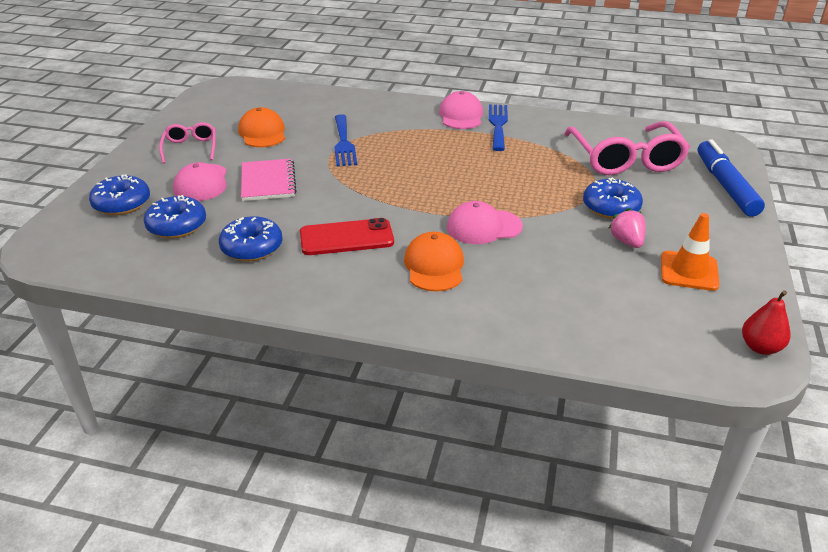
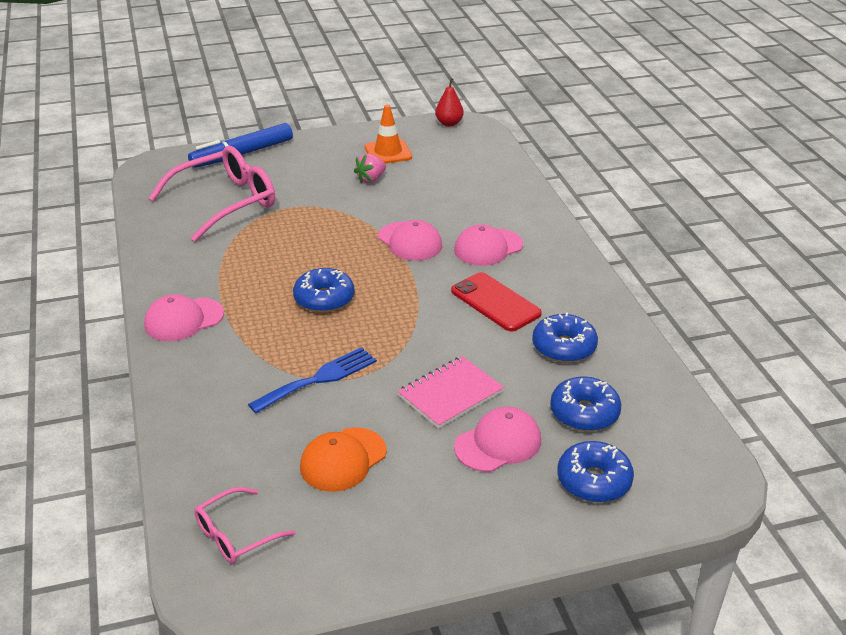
camera: 120 degrees left, 0 degrees up
(190, 148) = (433, 504): pink glasses -> pink glasses (236, 535)
(434, 266) = (488, 247): orange cap -> pink cap
(498, 125) = (193, 288): blue fork -> none
(611, 207) = (323, 194): blue donut -> blue donut (324, 299)

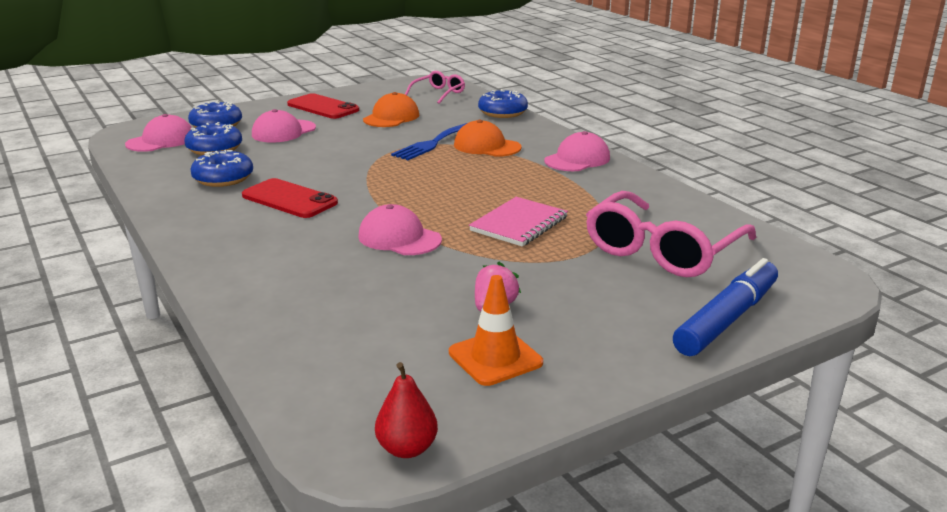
camera: 165 degrees right, 10 degrees down
(260, 361) = (487, 146): none -> orange cap
(324, 299) = (463, 184): blue donut -> blue donut (502, 112)
(435, 515) = (323, 107): none -> red phone
(450, 394) = (323, 147): pink notebook -> pink notebook (519, 224)
(488, 247) = (301, 243): pink cap -> pink cap (161, 141)

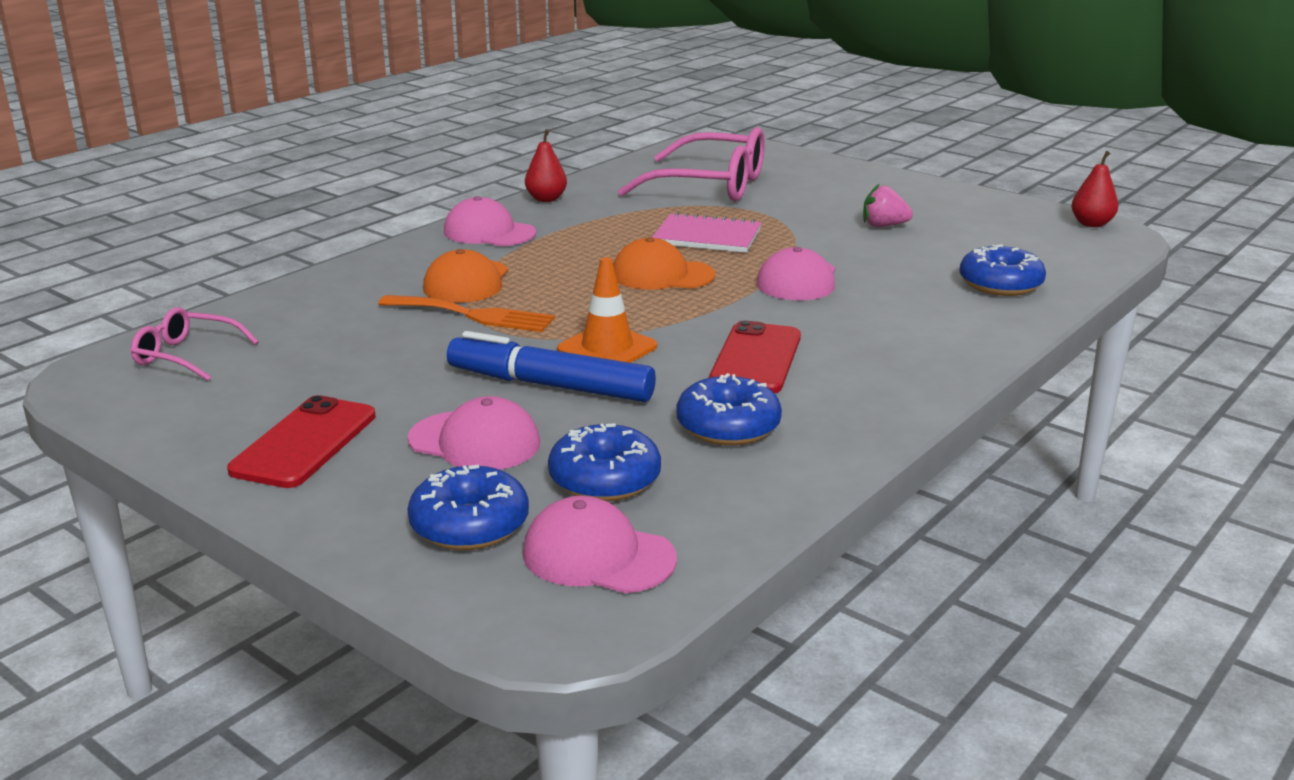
camera: 110 degrees left, 0 degrees up
(391, 117) = (351, 367): orange cap -> orange cap (662, 275)
(432, 143) = (473, 315): blue fork -> orange fork
(495, 358) = (956, 216): orange traffic cone -> orange traffic cone (607, 348)
(502, 112) = (297, 293): blue donut -> blue donut (1000, 284)
(648, 183) = (546, 199): none -> red pear
(726, 319) = (810, 164): blue marker -> blue marker (550, 385)

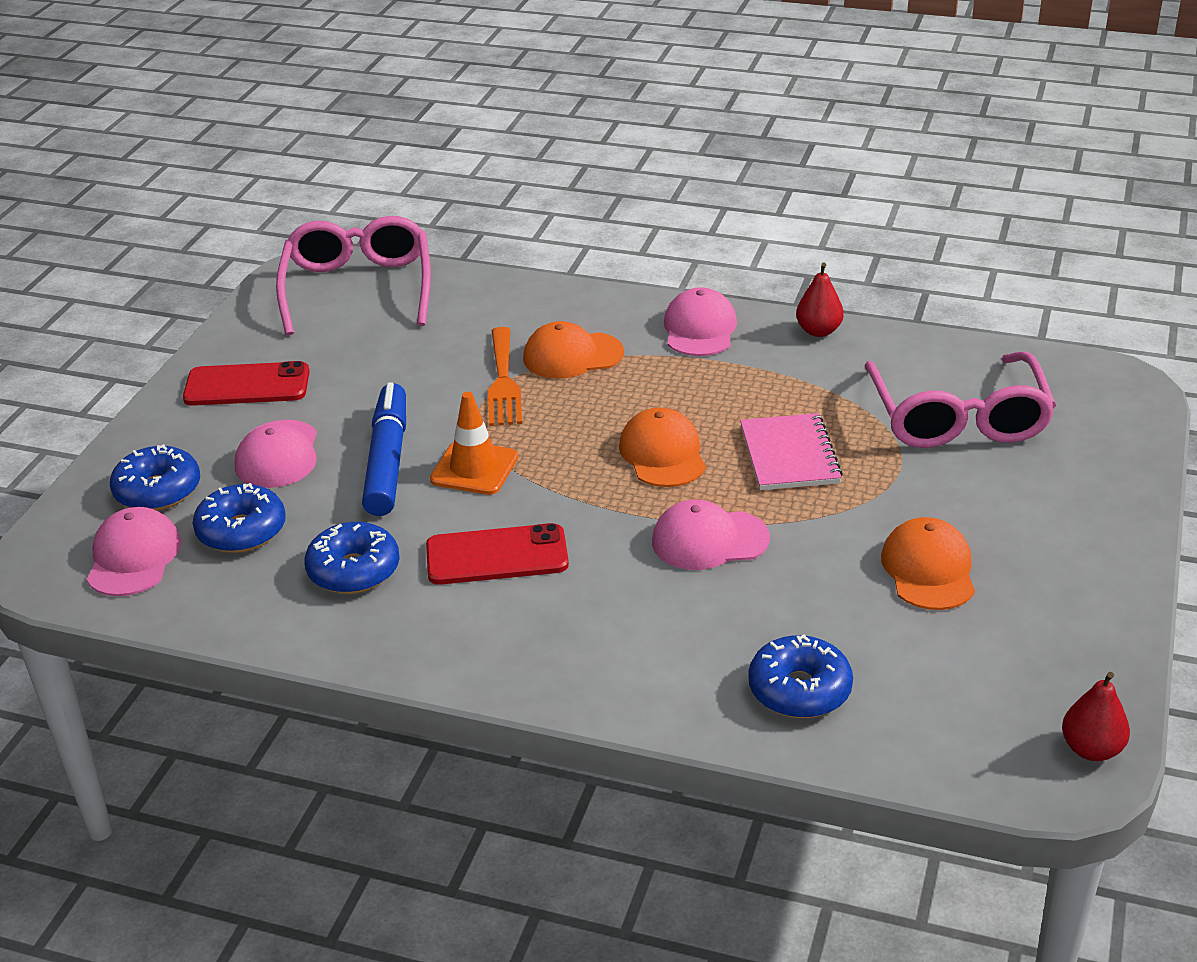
camera: 70 degrees right, 10 degrees up
(186, 356) = (358, 288): pink glasses -> pink glasses, size x1.91
(883, 226) = (928, 569): pink strawberry -> orange cap

